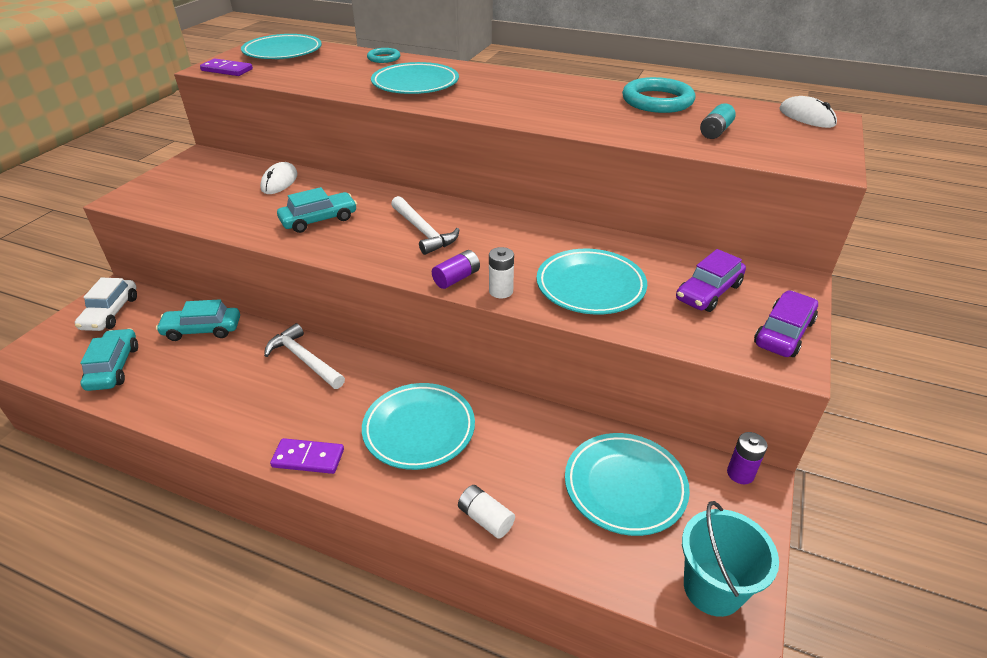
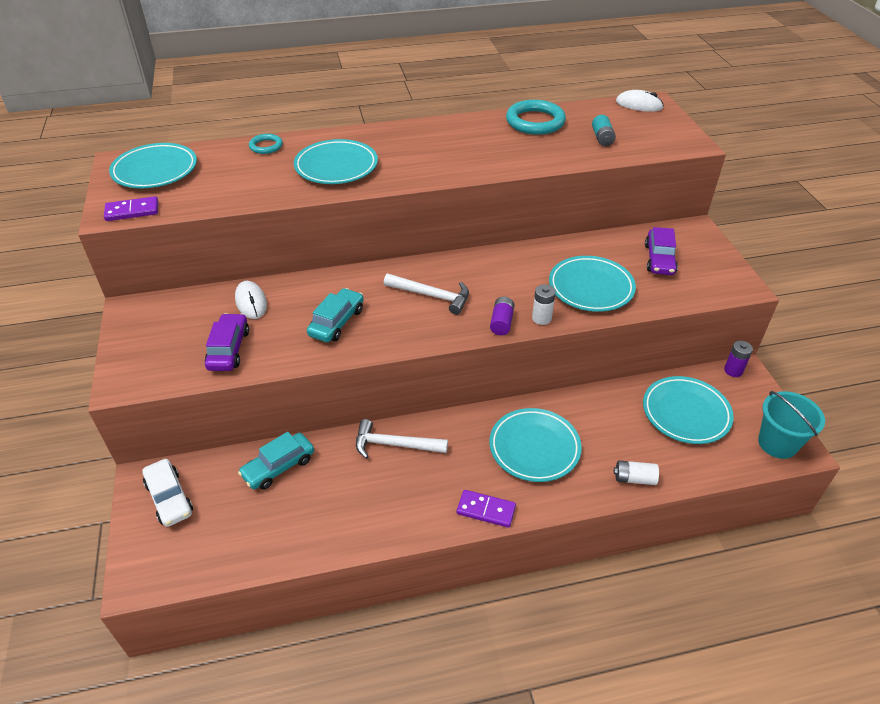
camera: 35 degrees left, 5 degrees up
(114, 367) = (242, 538): turquoise car -> none
(308, 458) = (486, 510): purple domino -> purple domino turned 45 degrees clockwise
(783, 333) = (723, 269): purple car -> purple car (229, 349)

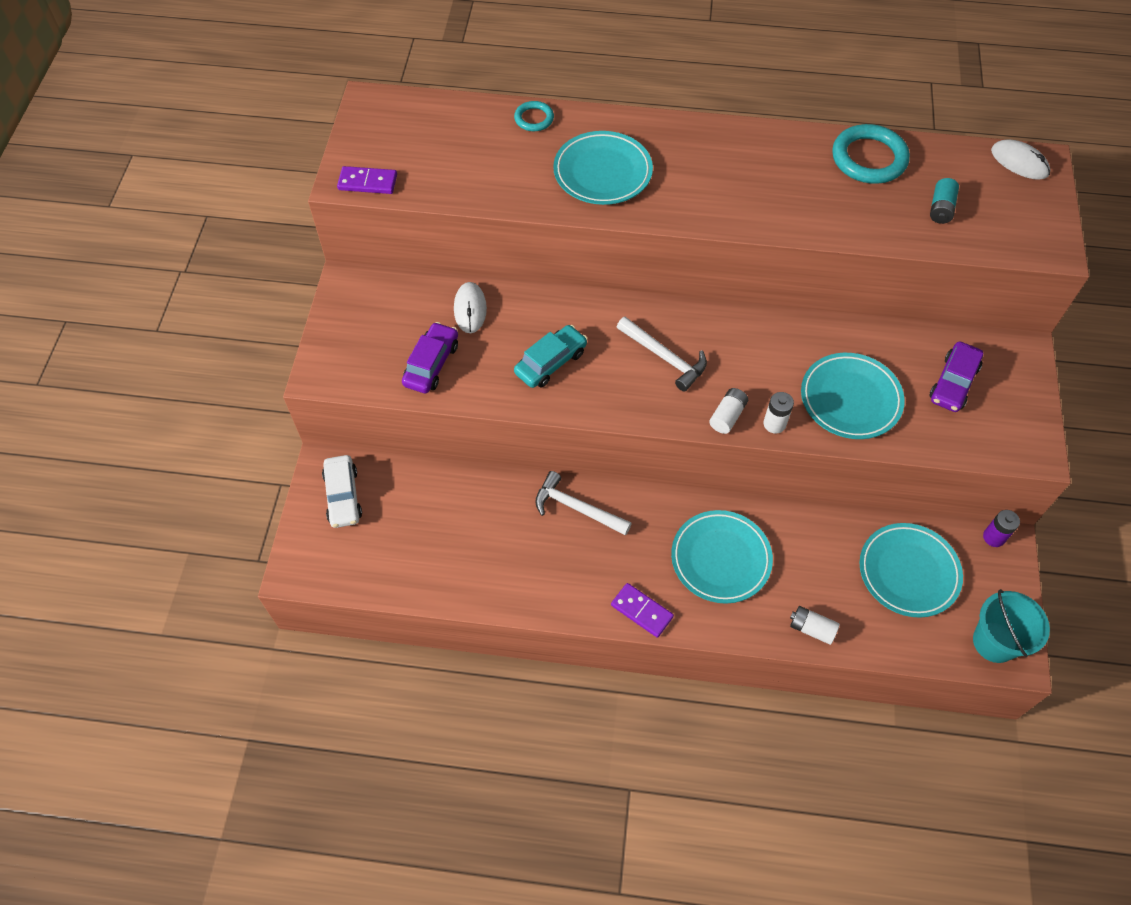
camera: 20 degrees right, 15 degrees up
(155, 170) = (404, 126): turquoise plate -> none
(278, 467) = (454, 496): turquoise car -> none
(501, 322) = (727, 416): purple battery -> white battery

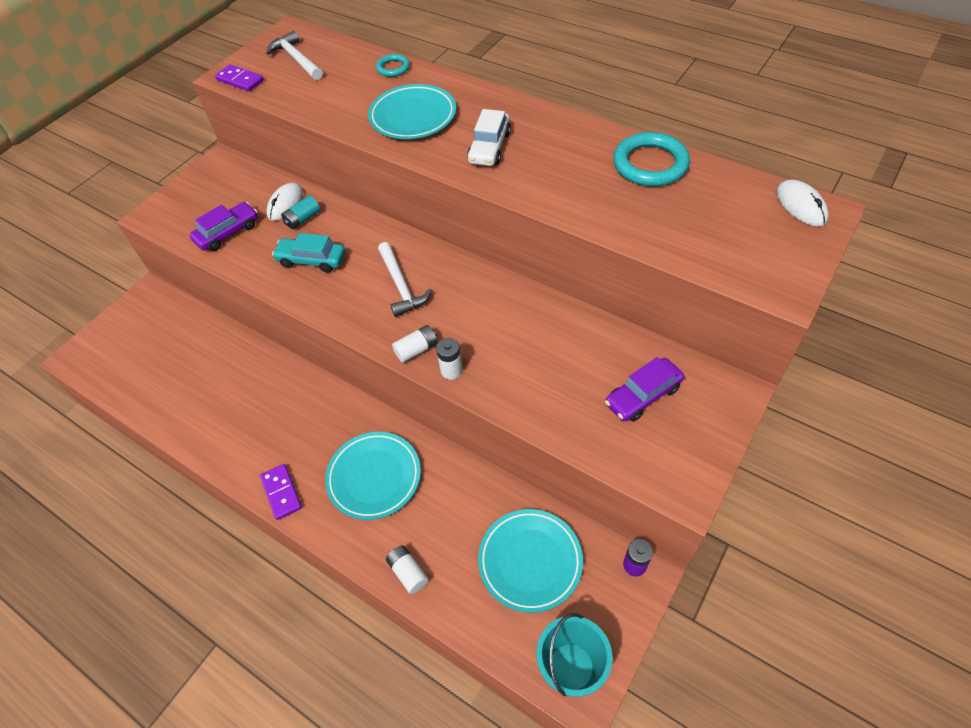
camera: 30 degrees right, 5 degrees down
(343, 496) = (144, 317): white car -> white car (489, 147)
(551, 362) = (312, 260): turquoise car -> turquoise car turned 150 degrees counterclockwise
(576, 508) = (294, 389): white hammer -> white hammer (296, 59)
(850, 399) = (534, 374): turquoise plate -> none
(940, 208) = (690, 222): turquoise battery -> turquoise battery (303, 219)

